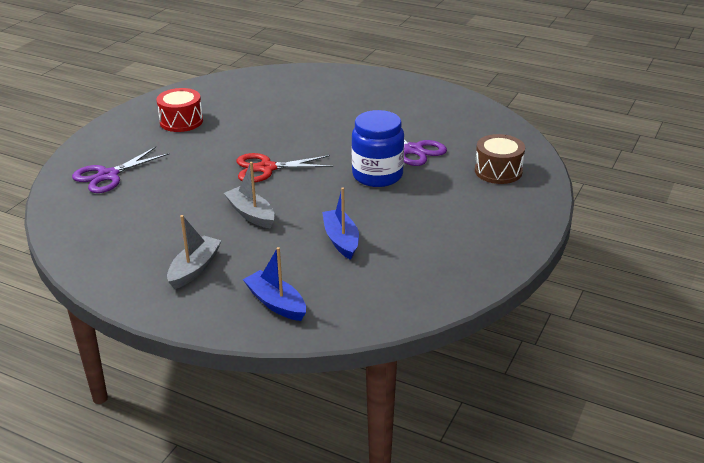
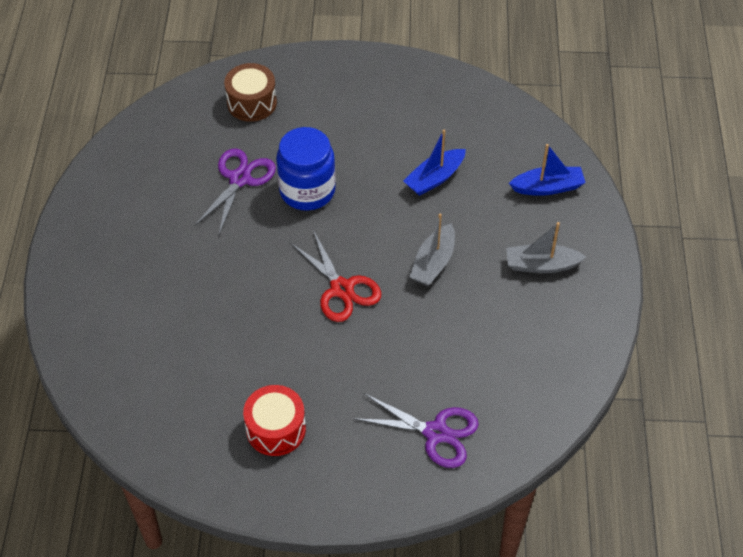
camera: 115 degrees left, 20 degrees up
(276, 303) = (547, 187): blue boat -> blue boat turned 120 degrees counterclockwise

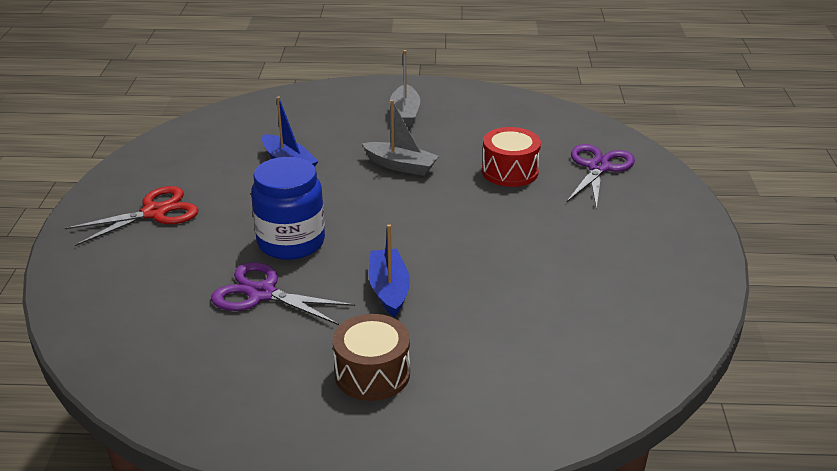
camera: 90 degrees left, 20 degrees down
(252, 103) = (129, 288): brown drum -> brown drum (372, 374)
(276, 429) = (620, 256): red drum -> red drum (510, 171)
(341, 289) = (434, 218): red scissors -> red scissors (154, 213)
(547, 187) = (312, 107): blue boat -> blue boat (389, 290)

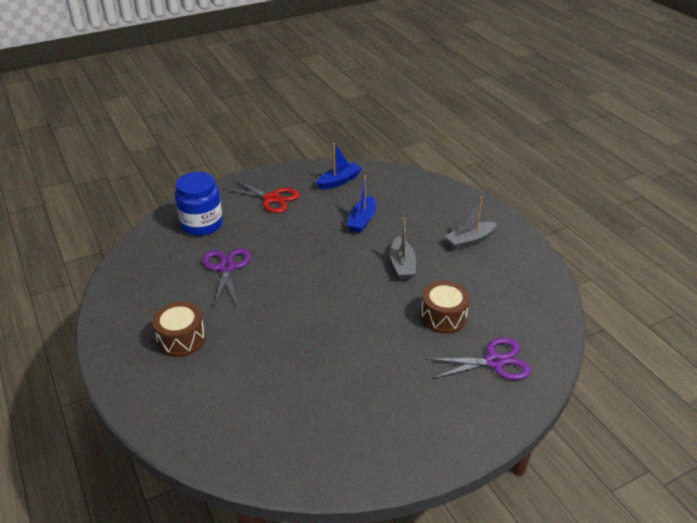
camera: 60 degrees right, 5 degrees up
(291, 242) = (281, 257): blue jar -> blue jar (202, 224)
(389, 290) = (263, 314): blue boat -> blue boat (339, 181)
(510, 171) = (443, 317): red drum -> brown drum

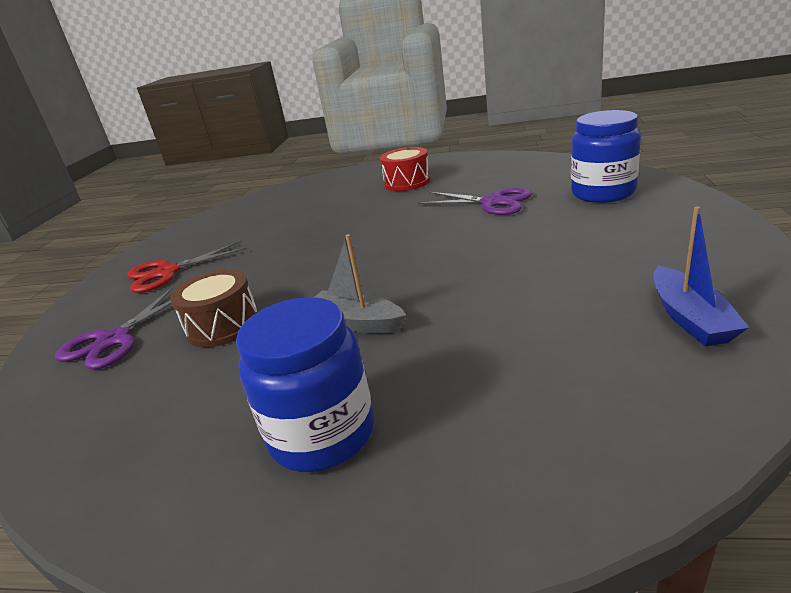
camera: 130 degrees right, 10 degrees down
(181, 339) = (407, 182): brown drum -> red drum
(271, 199) = (649, 241): red scissors -> red scissors (167, 272)
(362, 220) = (515, 313): blue boat -> none
(470, 240) = (322, 434): grey boat -> blue jar

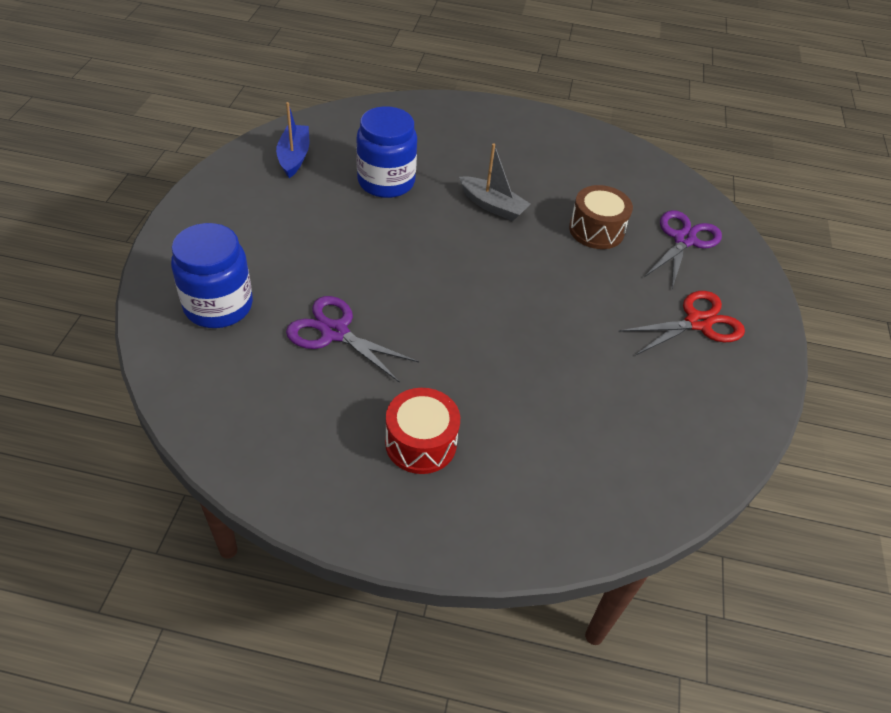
camera: 175 degrees right, 20 degrees up
(322, 434) = (508, 144): blue jar -> blue jar (386, 182)

